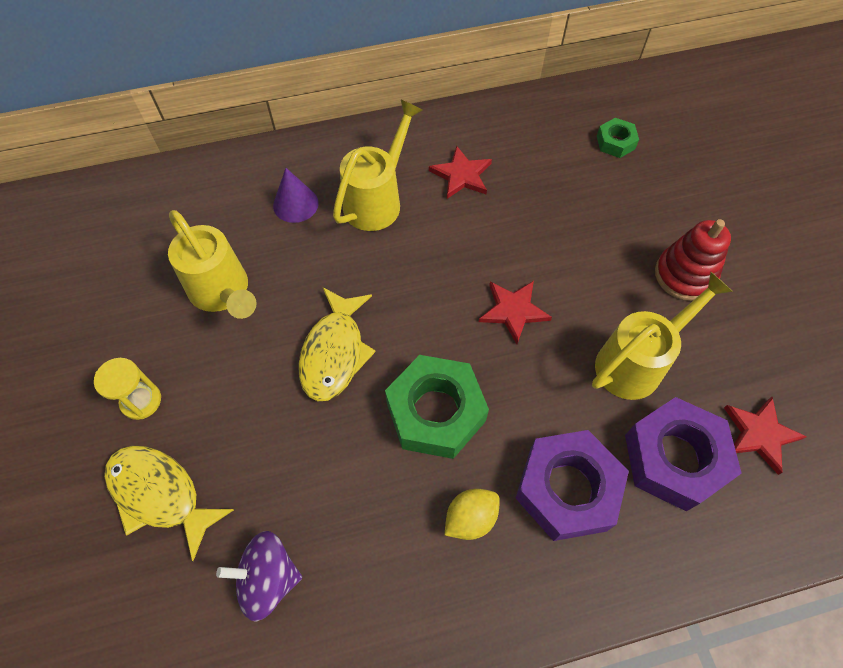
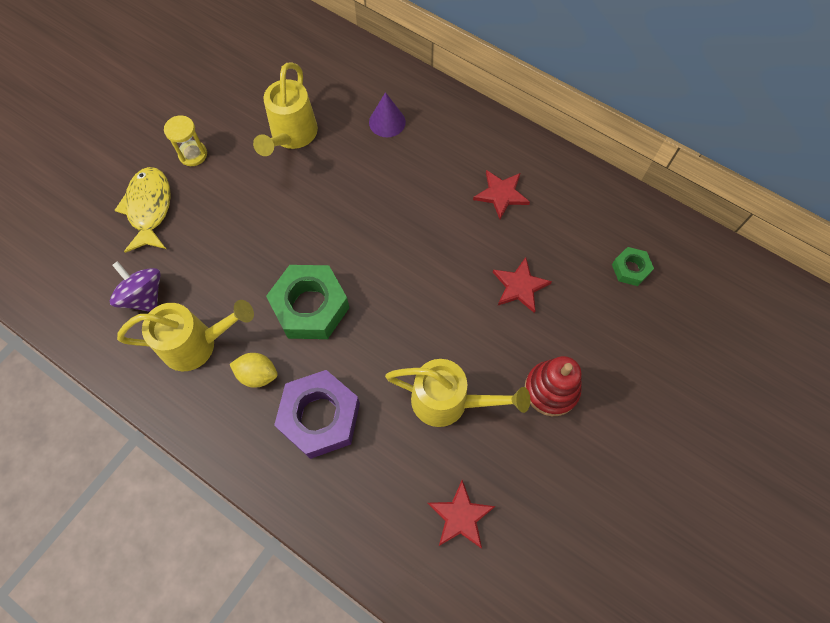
camera: 50 degrees right, 5 degrees up
(334, 352) = (303, 223): yellow fish -> none
(377, 200) = (433, 162): yellow watering can -> yellow watering can (197, 344)
(513, 311) = (421, 300): red star -> red star (519, 286)
(674, 458) = (395, 470): purple nut -> none

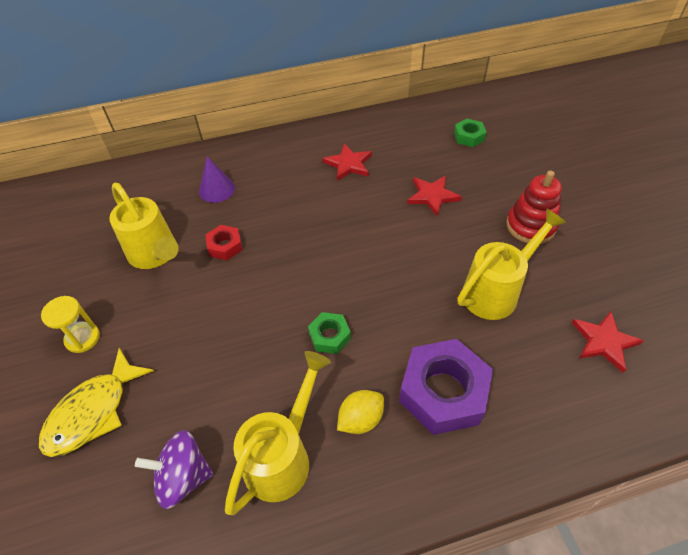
camera: 50 degrees left, 15 degrees down
(149, 208) = (93, 411): yellow fish -> yellow fish turned 90 degrees counterclockwise
(310, 307) = (329, 336): green nut -> green nut, size x0.50
(336, 174) = (225, 246): none -> red nut

